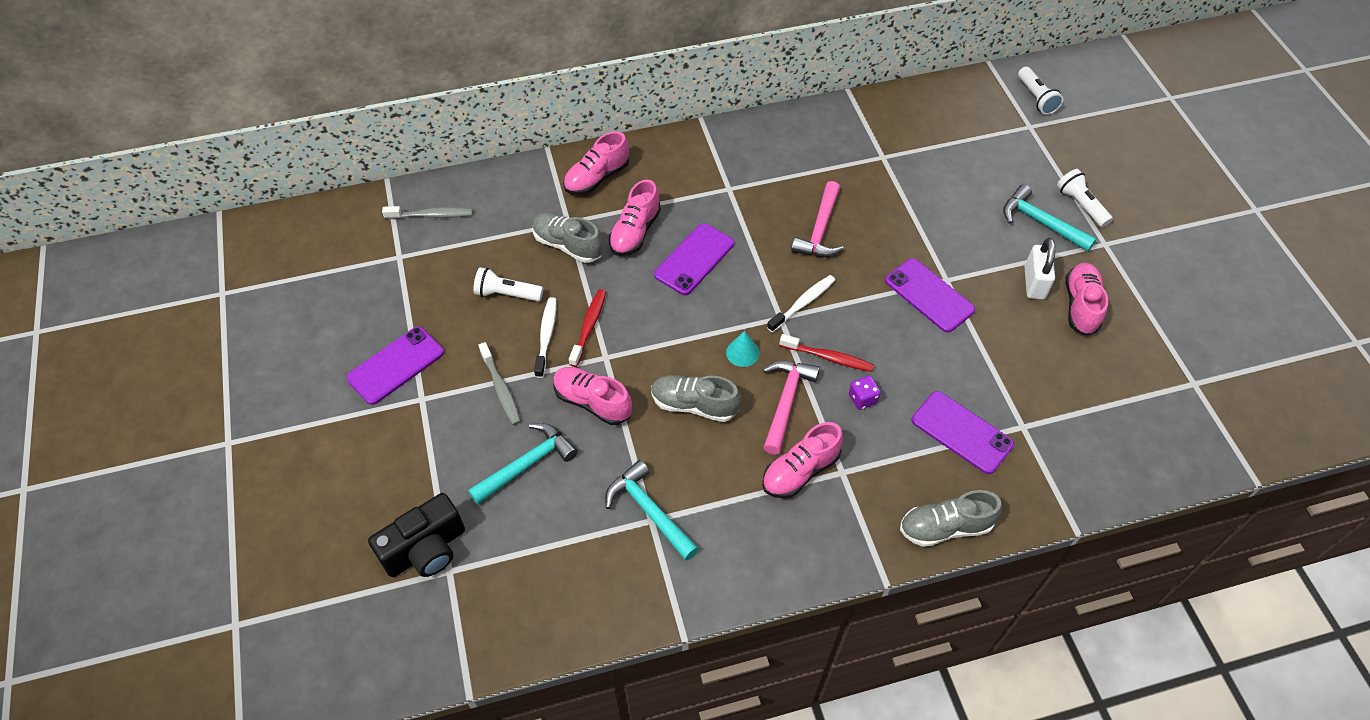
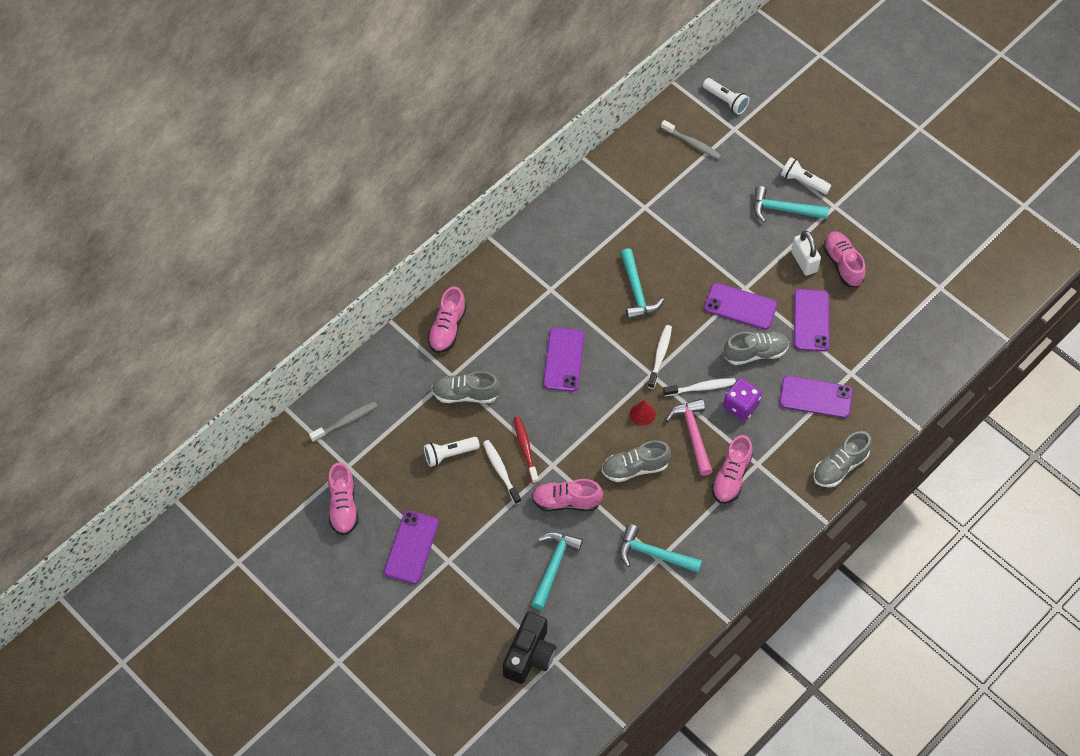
camera: 30 degrees left, 5 degrees up
(501, 389) = (497, 525): grey toothbrush -> grey toothbrush (692, 143)
(635, 232) = (507, 359): pink shoe -> pink shoe (343, 506)
(742, 352) = (642, 413): turquoise cone -> red cone
(820, 230) = (637, 291): pink hammer -> turquoise hammer
(828, 357) = (701, 388): red toothbrush -> white toothbrush
(862, 399) = (740, 406): purple dice -> purple dice, size x1.61
(916, 351) = (755, 353): none -> grey shoe
(1006, 347) = (811, 320): none -> purple phone

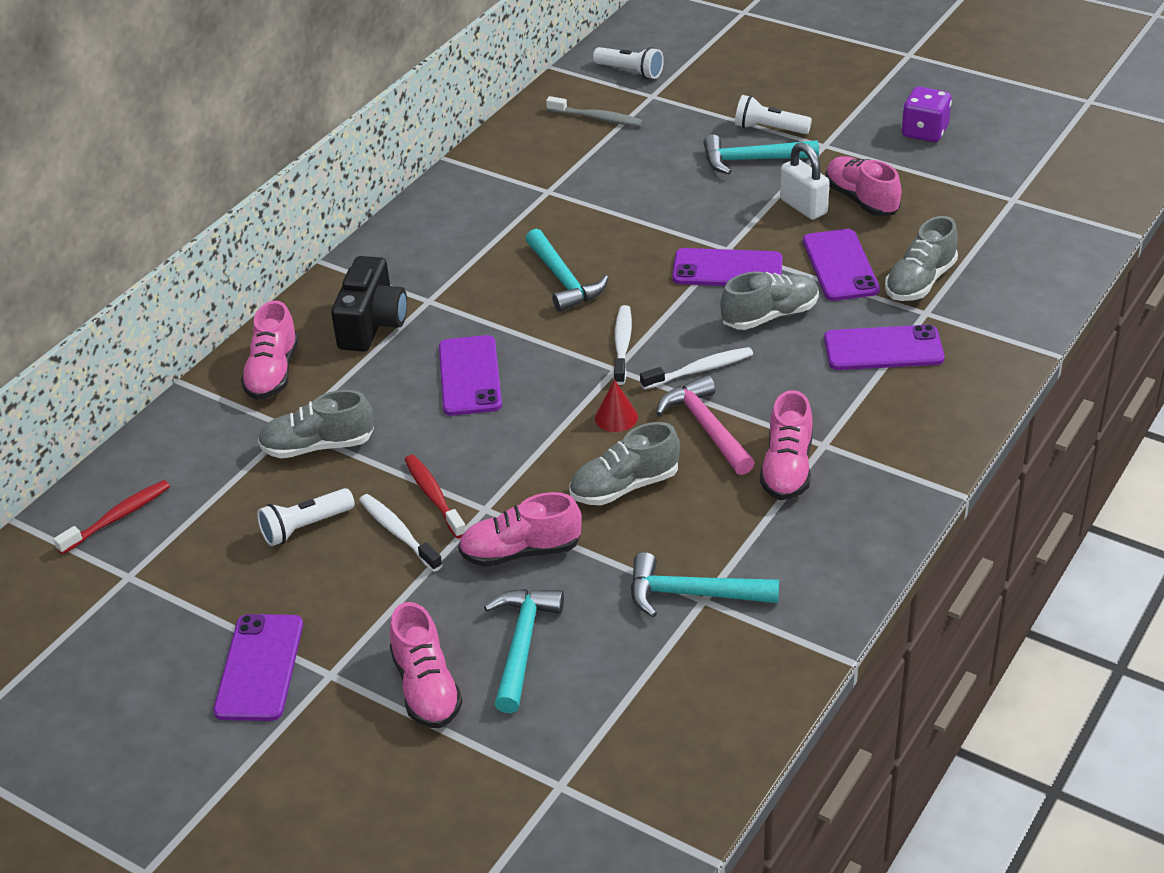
camera: 10 degrees left, 20 degrees down
(343, 506) = (126, 633): pink shoe -> pink shoe (426, 688)
(346, 421) = (118, 517): grey toothbrush -> red toothbrush
(529, 655) = (511, 788): black camera -> black camera (372, 324)
(740, 406) = (770, 380): purple dice -> purple dice (924, 132)
(840, 466) = (957, 423): grey shoe -> grey shoe (920, 282)

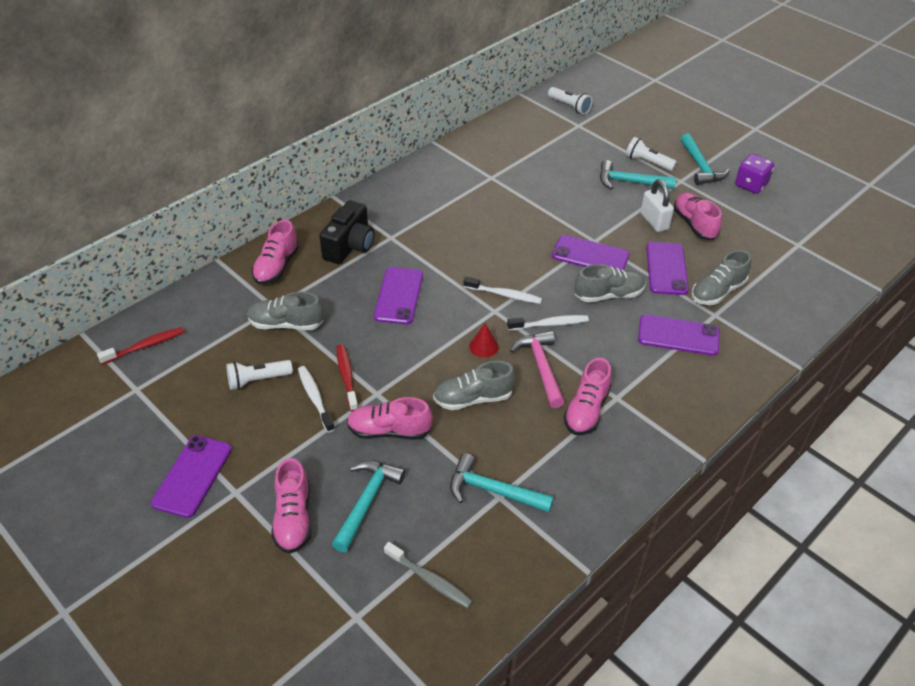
camera: 10 degrees right, 5 degrees up
(563, 280) = (481, 241): turquoise hammer -> turquoise hammer (700, 167)
(597, 118) = (538, 134): grey toothbrush -> grey toothbrush (430, 580)
(622, 345) = (504, 295): white toothbrush -> white toothbrush turned 90 degrees clockwise

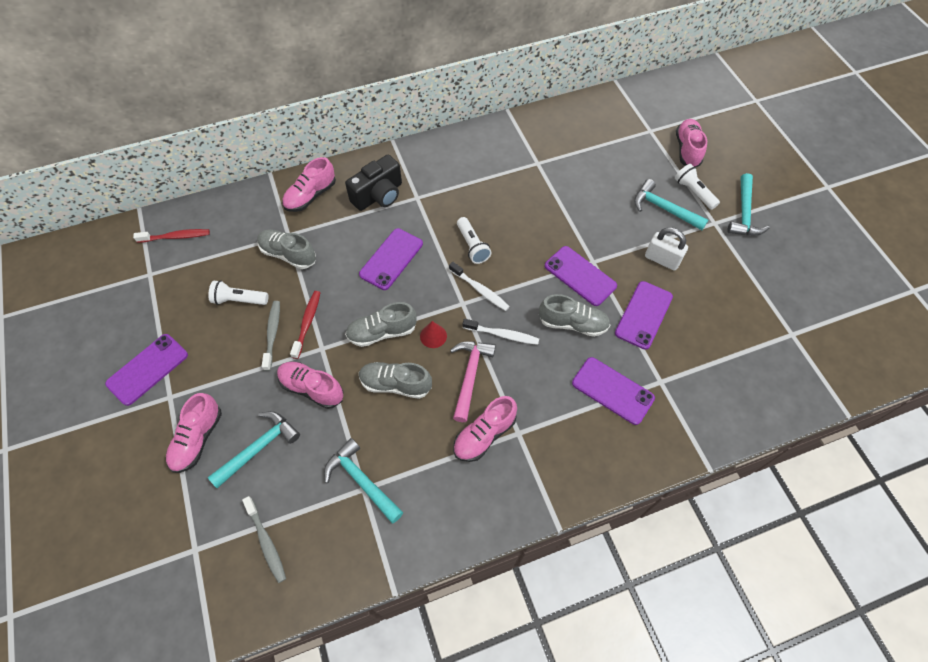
camera: 25 degrees right, 15 degrees up
(315, 398) = (272, 334): white toothbrush -> grey toothbrush
(569, 107) = (653, 107): white flashlight -> white flashlight (472, 246)
(654, 221) = (662, 259): white padlock -> white padlock turned 60 degrees counterclockwise
(694, 224) = (699, 276): pink shoe -> pink shoe (687, 150)
(717, 291) = (678, 357): grey shoe -> grey shoe (382, 332)
(751, 185) = (783, 250): purple dice -> none

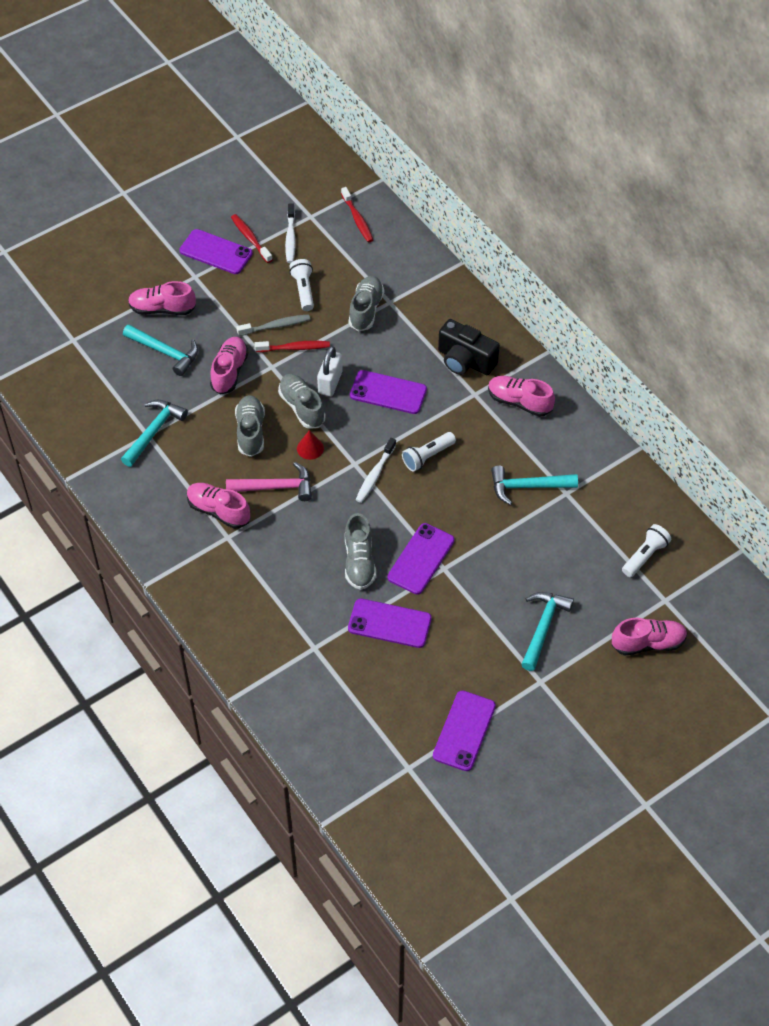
camera: 75 degrees right, 5 degrees down
(147, 333) = (250, 238): none -> red toothbrush
(266, 542) = (88, 383): grey toothbrush -> none
(310, 196) = (444, 305): pink shoe -> pink shoe (519, 402)
(502, 335) = (328, 504): white toothbrush -> white toothbrush (290, 238)
(612, 390) = (292, 607): purple phone -> purple phone (464, 731)
(662, 259) = (468, 633): white padlock -> white padlock (330, 382)
(693, 192) = (580, 656): white flashlight -> white flashlight (645, 556)
(744, 213) = (566, 712): turquoise hammer -> turquoise hammer (527, 487)

